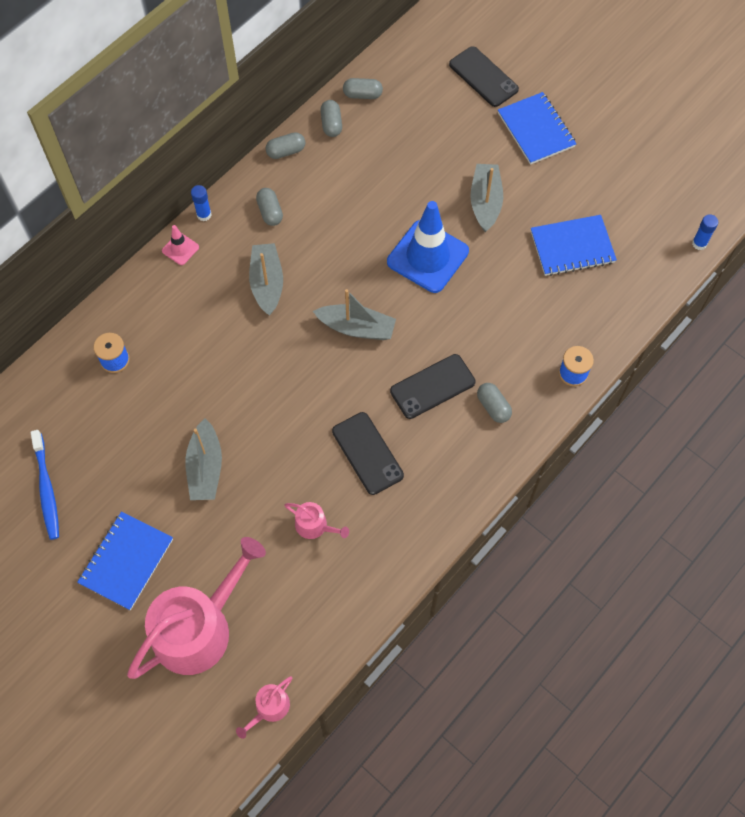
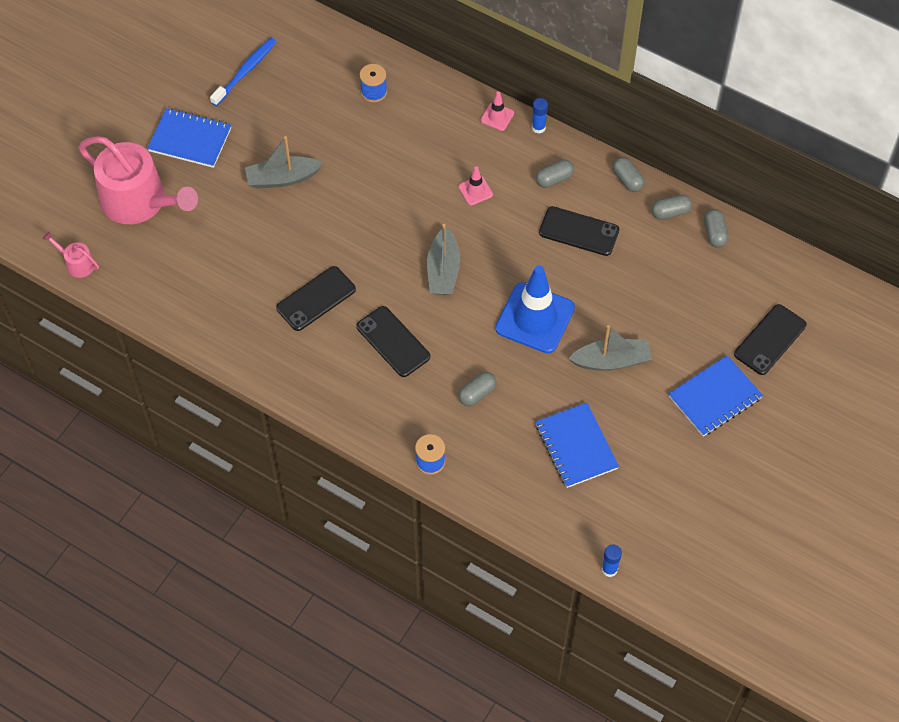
camera: 80 degrees right, 5 degrees down
(46, 489) = (245, 71): blue toothbrush -> blue toothbrush turned 150 degrees clockwise
(267, 283) = (475, 191): grey boat -> pink traffic cone
(315, 525) = (240, 269): pink watering can -> none
(336, 202) = (579, 231): none -> black phone
(493, 407) = (381, 395): grey capsule -> grey capsule (477, 393)

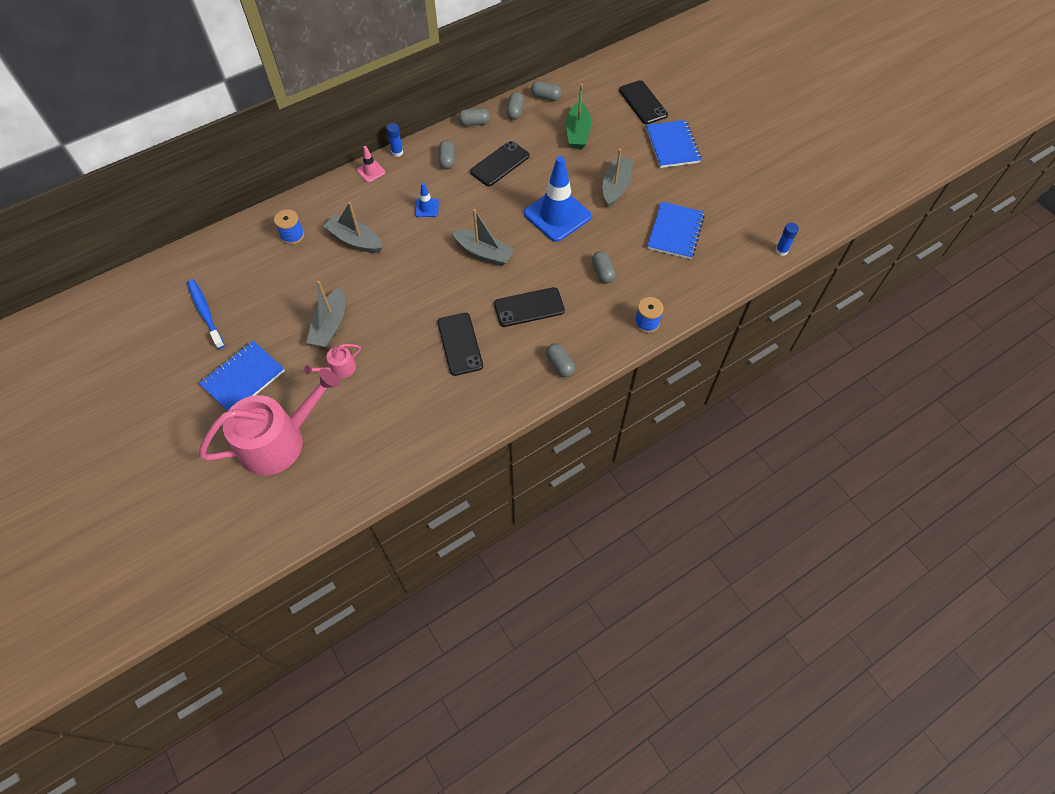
camera: 65 degrees left, 0 degrees up
(77, 263) = (310, 516): pink watering can -> pink watering can (339, 368)
(335, 399) = (560, 364): none -> grey capsule
(397, 148) = (355, 240): none -> grey boat
(475, 191) = (426, 208): pink traffic cone -> blue traffic cone
(576, 446) = (675, 232): blue notebook -> blue notebook turned 75 degrees counterclockwise
(675, 289) = (577, 133): none -> green boat

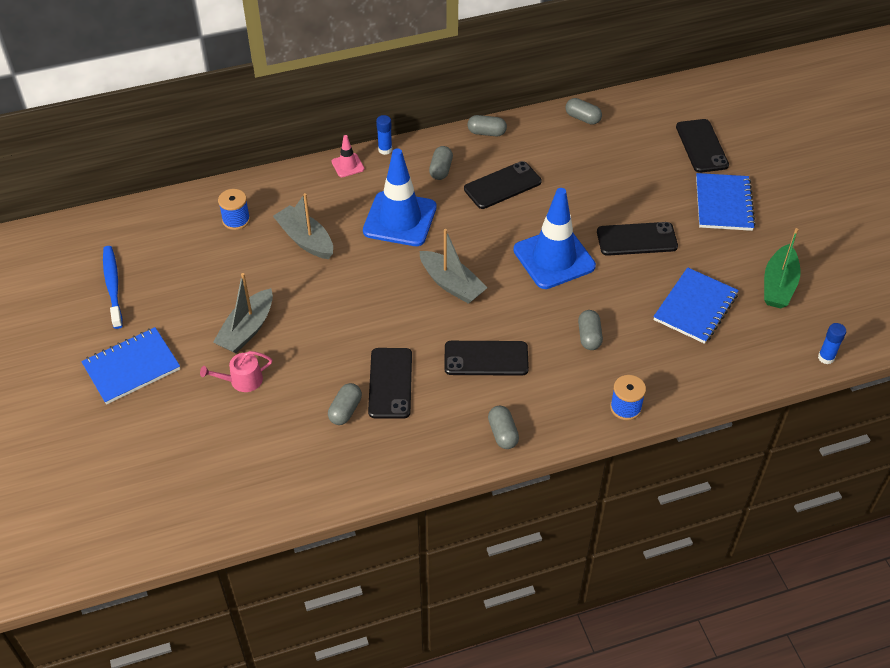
camera: 15 degrees right, 10 degrees down
(279, 440) = (149, 445): pink watering can -> none
(426, 208) = (400, 219): blue traffic cone -> blue traffic cone, size x2.24
(515, 112) = (540, 128): grey capsule -> grey capsule (345, 410)
(577, 133) = (609, 167): green boat -> green boat (778, 285)
(616, 187) = (636, 239): grey boat -> black phone

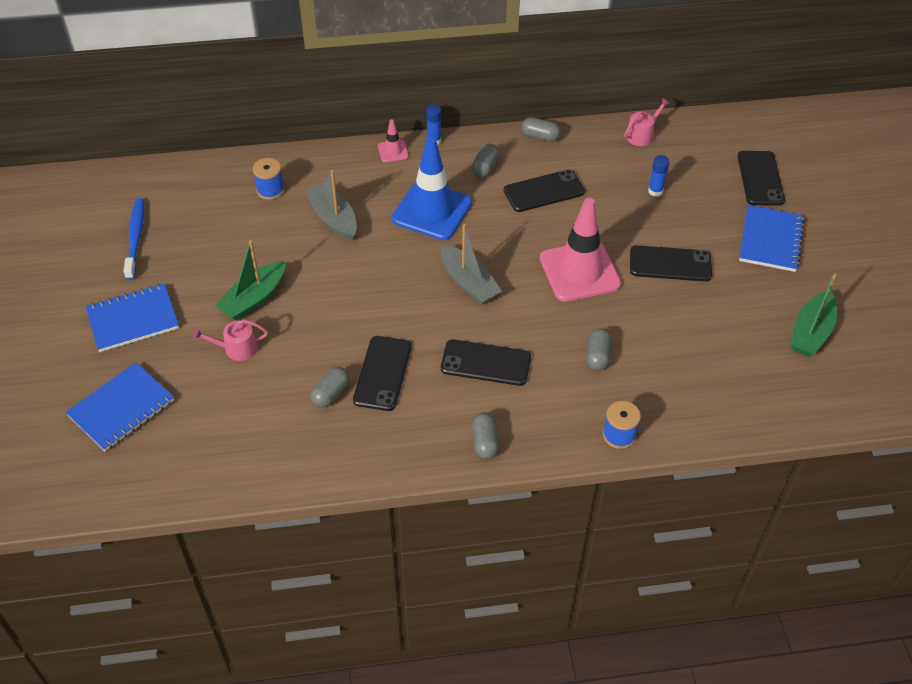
camera: 10 degrees right, 0 degrees up
(247, 329) = (254, 299): grey boat -> green boat
(554, 258) = (579, 271): blue traffic cone -> pink traffic cone
(582, 118) = (642, 135): grey capsule -> pink watering can
(695, 307) = (716, 342): blue notebook -> blue notebook (121, 408)
(826, 357) = (846, 415): blue glue stick -> blue glue stick (655, 191)

